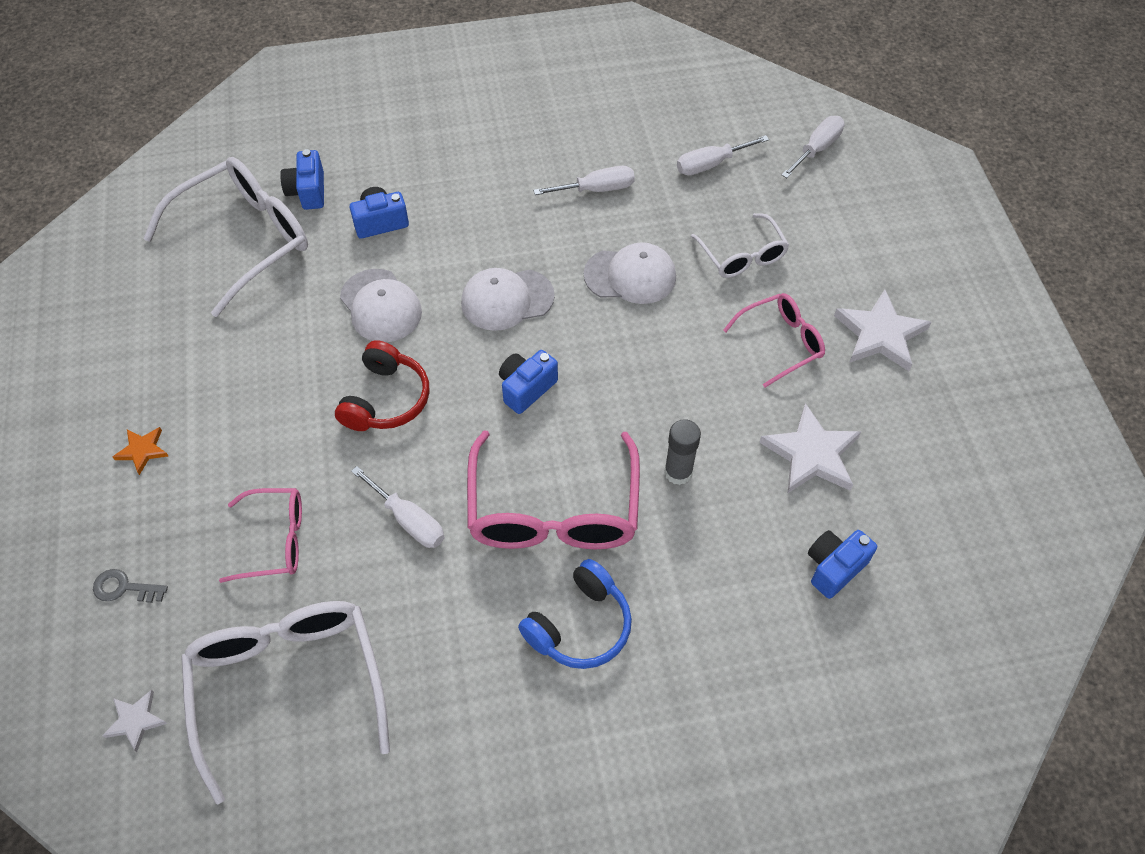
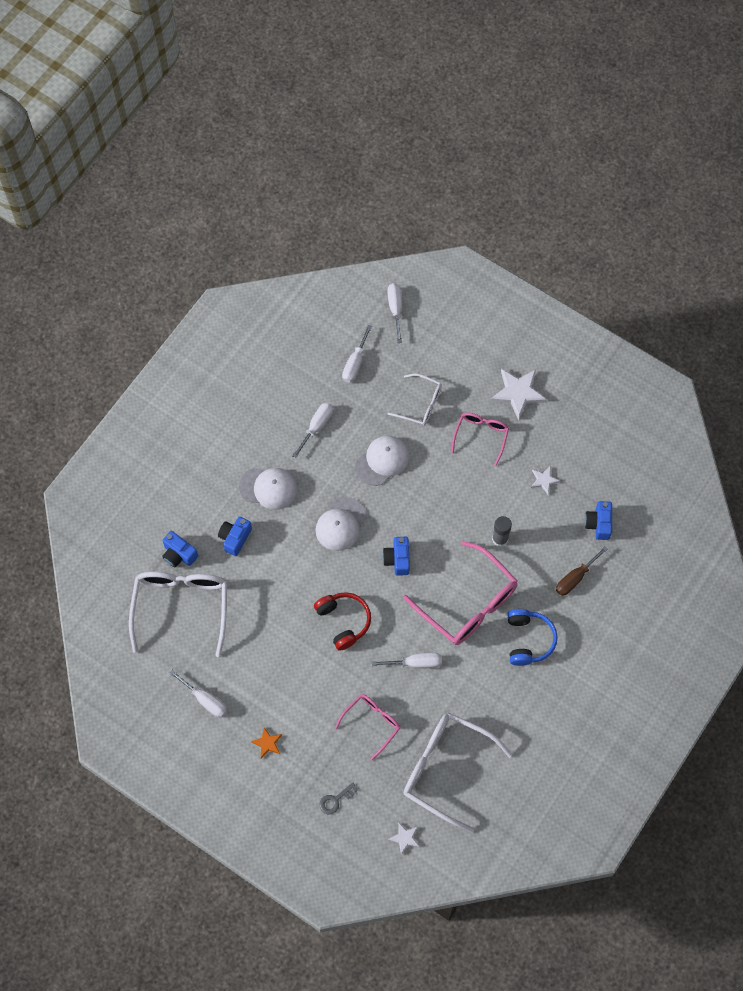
camera: 45 degrees left, 10 degrees up
(145, 346) = (205, 700): none -> white screwdriver
(381, 306) = (287, 580): white cap -> white cap (268, 488)
(729, 606) = (575, 578): none -> brown screwdriver
(811, 454) = (544, 480): white star -> white star, size x0.53

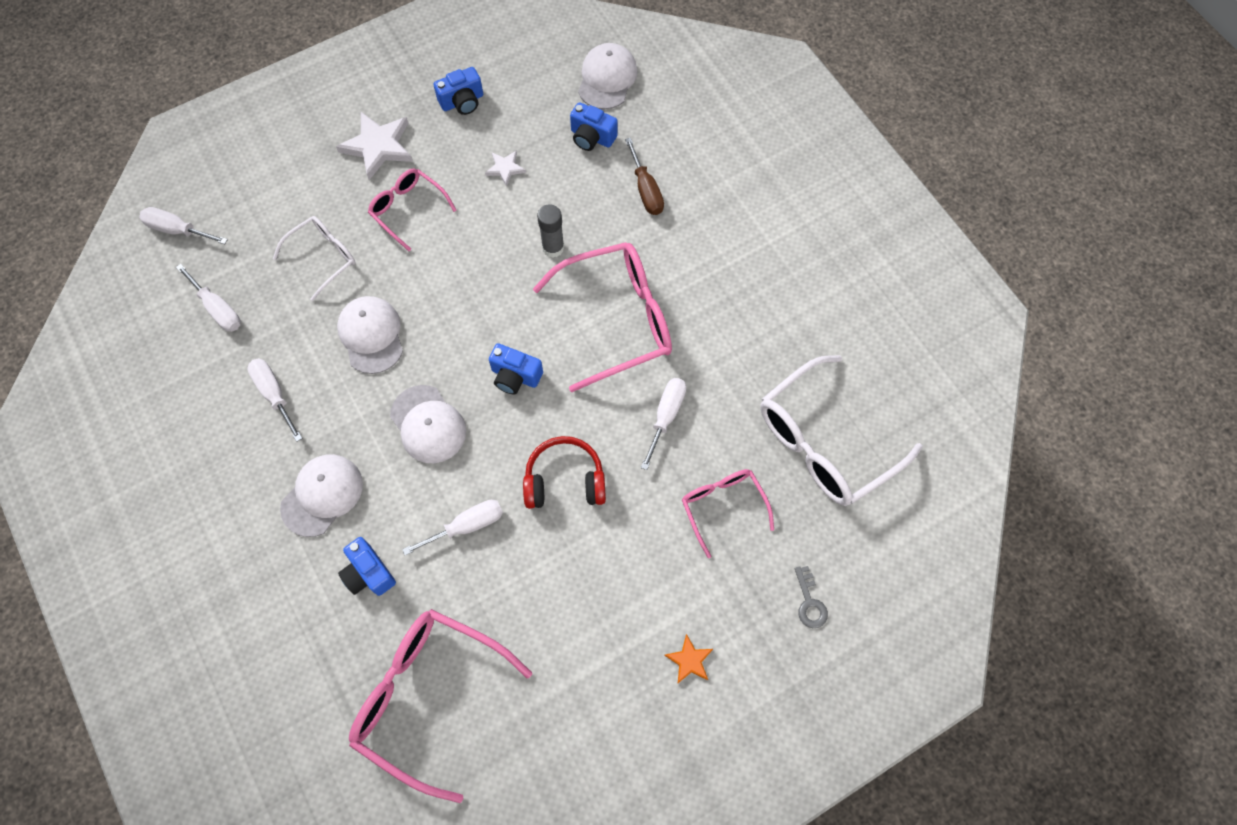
camera: 65 degrees left, 0 degrees up
(179, 554) = (347, 665): blue camera -> blue camera (462, 102)
(181, 608) = (429, 697): white glasses -> pink glasses
(205, 700) = (585, 723): white screwdriver -> white screwdriver (467, 526)
(404, 838) = (897, 534): white star -> none
(528, 640) = (699, 273): blue headphones -> none
(652, 512) = (607, 78): none -> white cap

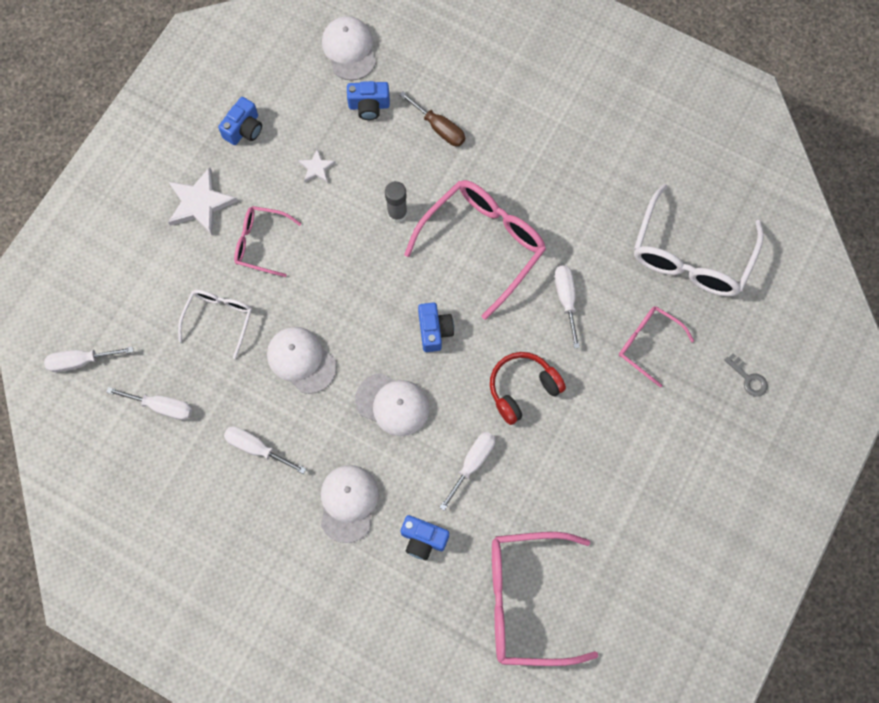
camera: 30 degrees left, 5 degrees up
(515, 376) = (434, 331): blue camera -> blue camera turned 90 degrees counterclockwise
(689, 660) = (691, 467): orange star -> none

